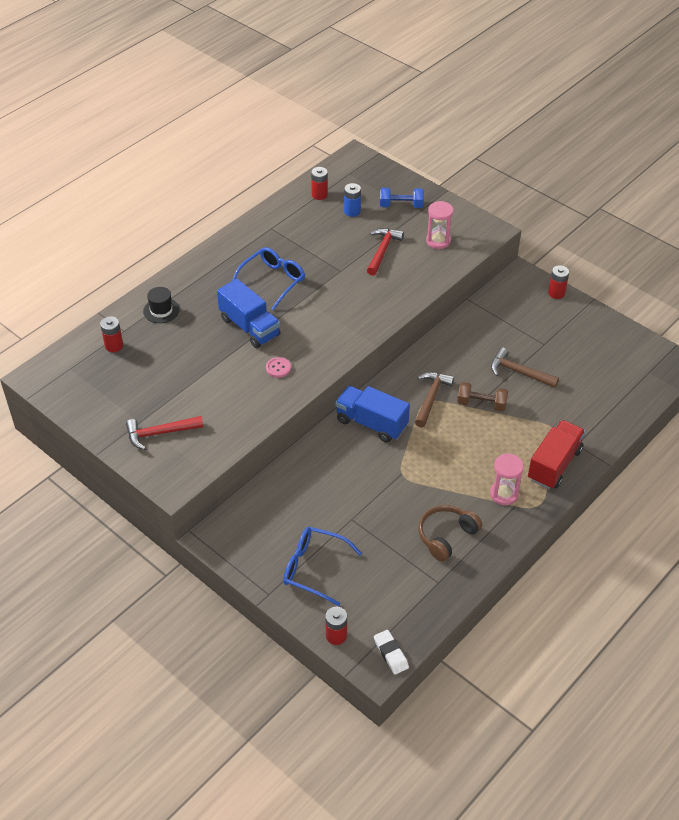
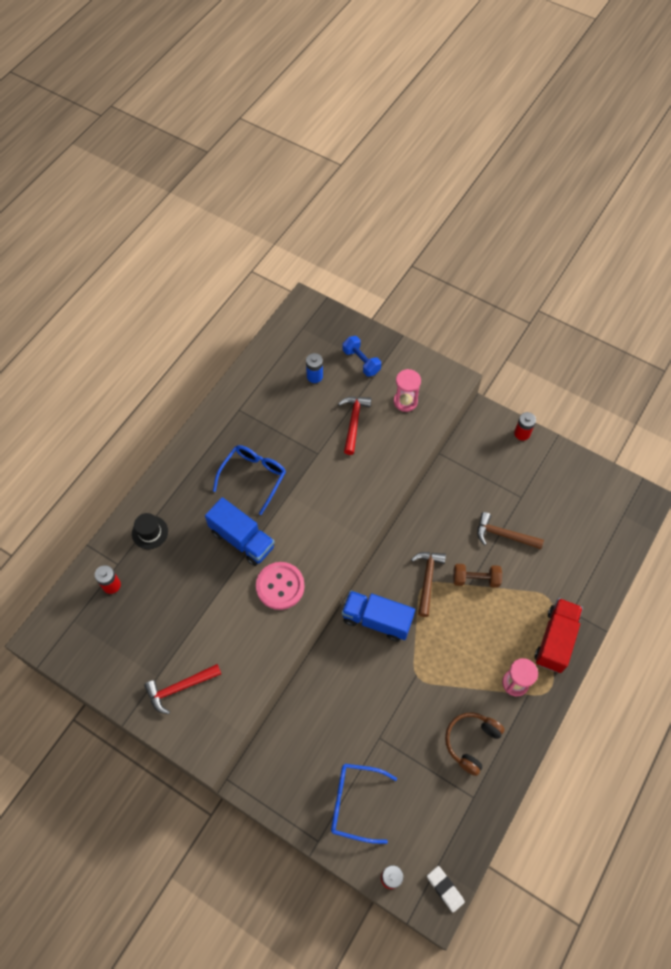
camera: 10 degrees left, 15 degrees up
(278, 368) = (280, 586): pink button -> pink button, size x1.95
(319, 195) = (278, 359): red battery -> none
(401, 205) = (361, 361): blue dumbbell -> blue dumbbell turned 60 degrees clockwise

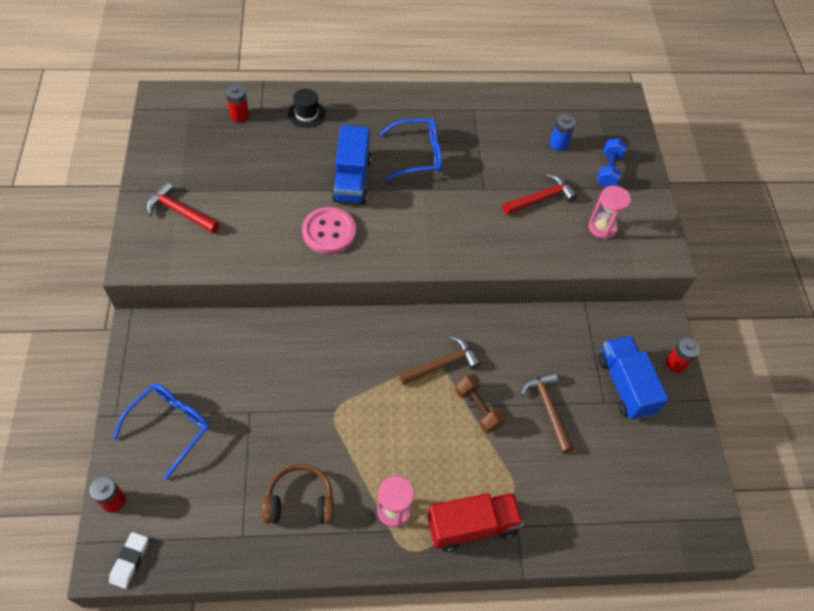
camera: 50 degrees right, 5 degrees down
(355, 803) = (171, 426): blue glasses -> blue glasses turned 60 degrees clockwise
(377, 620) = (367, 343): blue truck -> blue truck (625, 385)

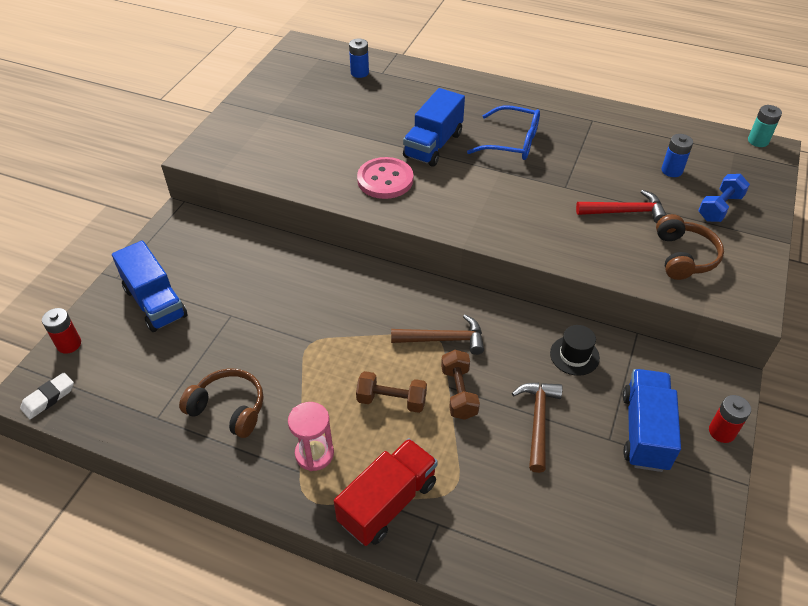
camera: 30 degrees right, 10 degrees down
(171, 426) = (155, 302): blue glasses -> blue truck
(180, 211) = (261, 129): red hammer -> none
(239, 115) = (359, 73): red battery -> blue battery
(306, 114) = (421, 85): black hat -> black hat (574, 355)
(430, 437) = (391, 400): none -> brown dumbbell
(472, 526) = (387, 502): red truck -> red truck turned 60 degrees counterclockwise
(602, 227) = (683, 256): pink hourglass -> brown headphones
(610, 93) = (758, 141): none -> turquoise battery

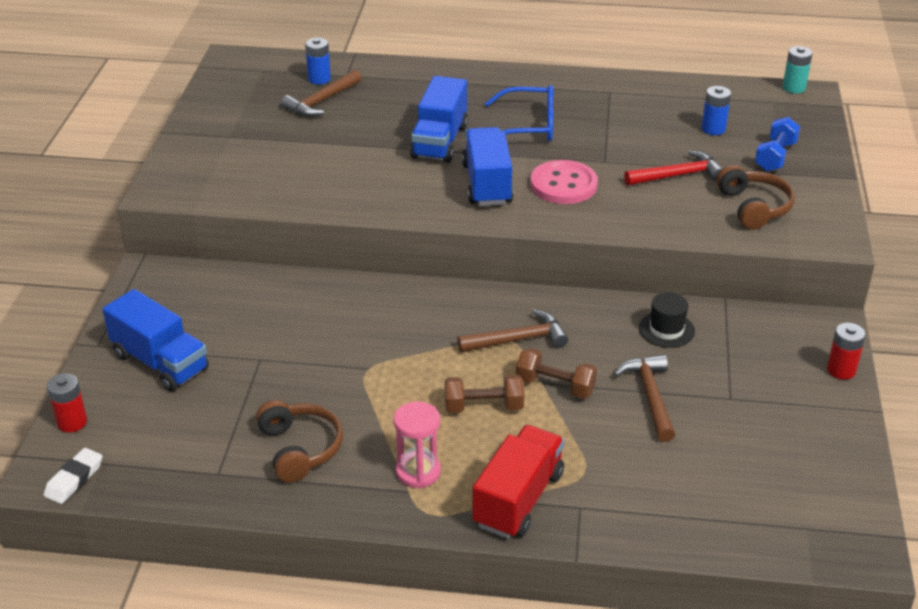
camera: 15 degrees left, 10 degrees down
(228, 408) = (299, 449): brown headphones -> brown headphones turned 60 degrees clockwise
(353, 93) = (321, 101): none -> brown hammer
(385, 180) = (399, 184): pink button -> pink button (563, 185)
(459, 393) = (555, 386): brown dumbbell -> brown dumbbell turned 45 degrees counterclockwise
(644, 431) = (763, 384): blue truck -> blue truck (487, 184)

